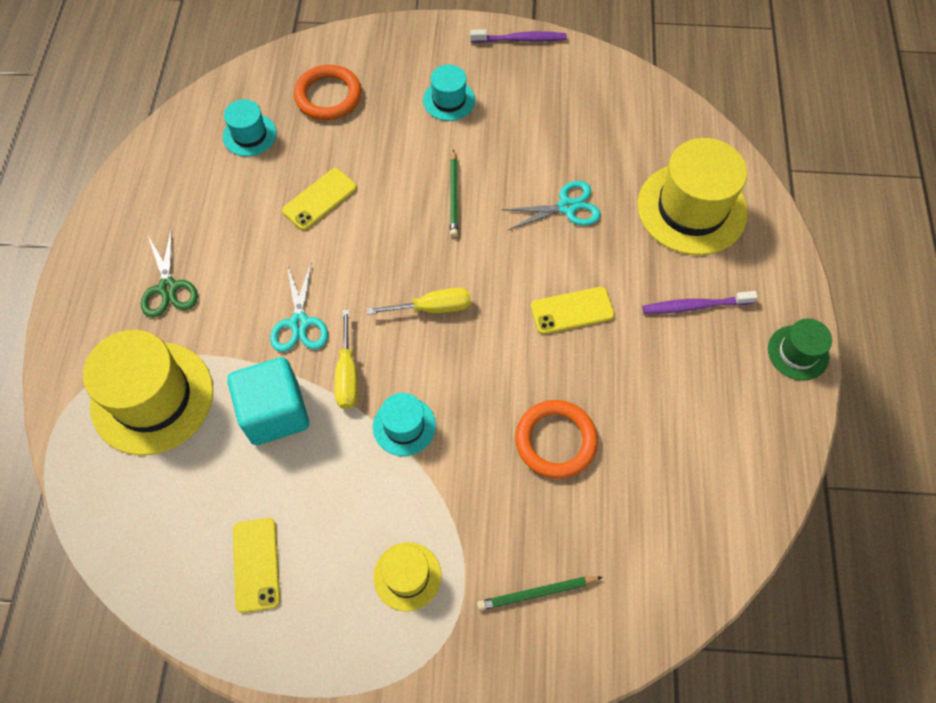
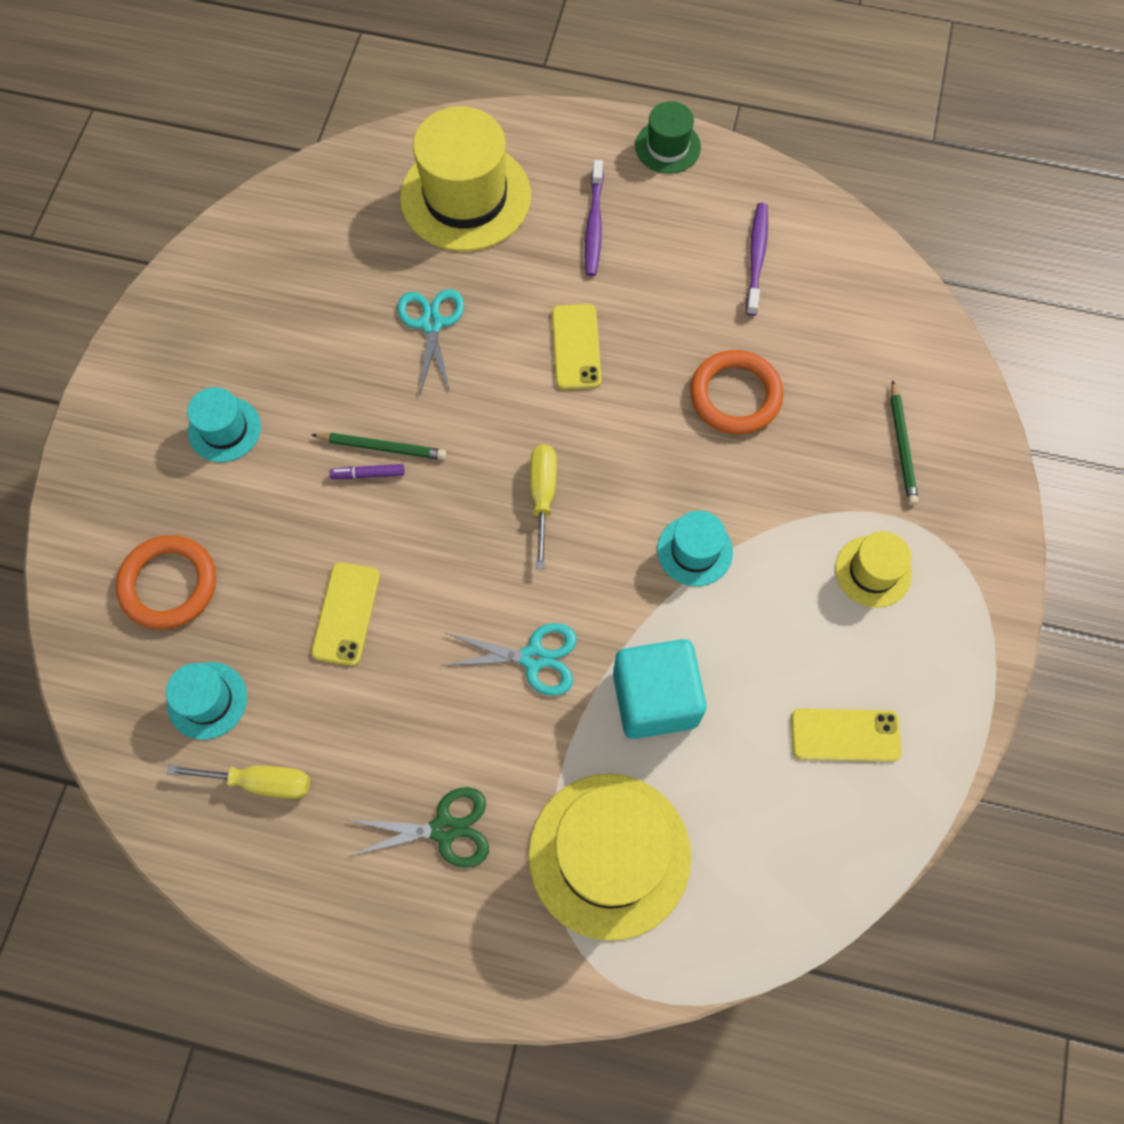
camera: 80 degrees left, 5 degrees up
(320, 199) = (346, 614): yellow phone -> yellow phone turned 45 degrees clockwise
(347, 374) = (617, 607): yellow screwdriver -> yellow screwdriver (260, 782)
(430, 191) = (368, 474): none -> purple marker
(520, 39) = (147, 326): purple toothbrush -> purple toothbrush (756, 258)

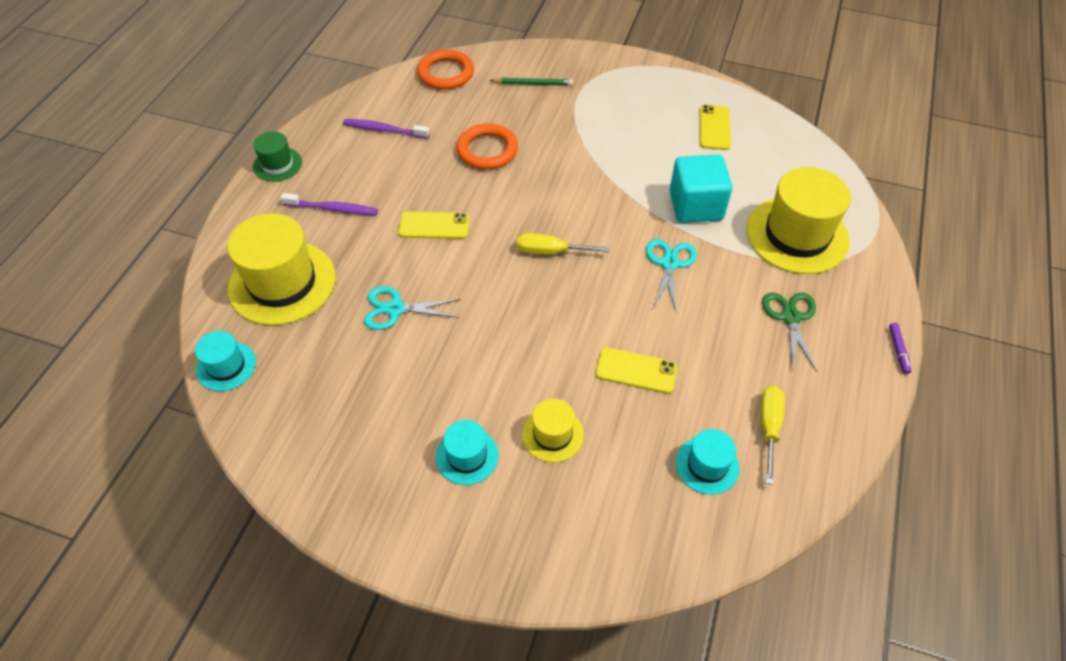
camera: 85 degrees left, 15 degrees down
(169, 584) = (608, 496): orange ring -> orange ring (446, 73)
(368, 474) = (521, 354): purple marker -> purple marker (898, 350)
(382, 447) = (499, 344): green pencil -> none
(694, 551) = (596, 179): turquoise hat -> turquoise hat (226, 366)
(873, 571) = (614, 105): yellow hat -> yellow hat (552, 434)

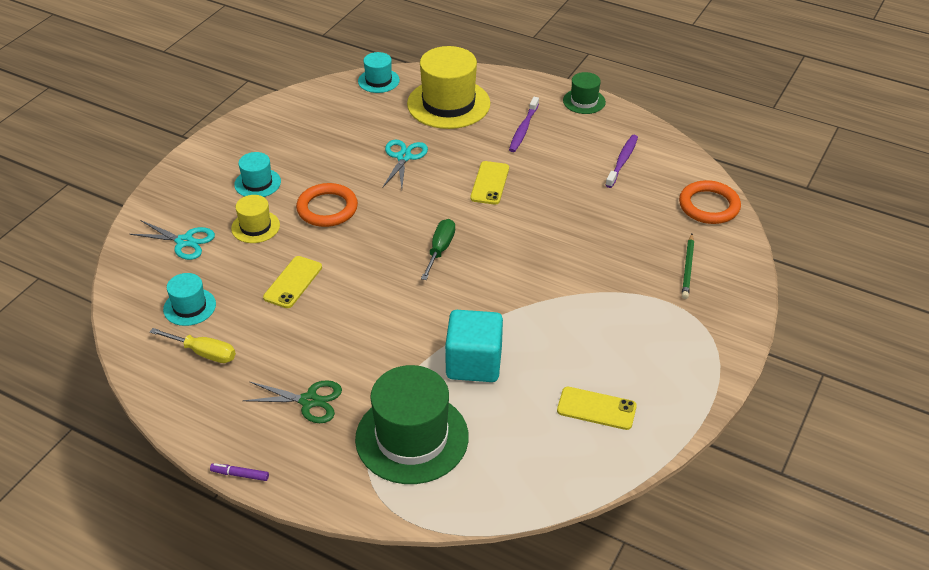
camera: 100 degrees right, 10 degrees down
(487, 150) = (584, 224): orange ring -> orange ring (327, 208)
(550, 251) = (440, 249): yellow screwdriver -> green screwdriver
(669, 264) = (402, 327): turquoise scissors -> turquoise scissors (184, 242)
(797, 235) = (412, 438): yellow hat -> green hat

